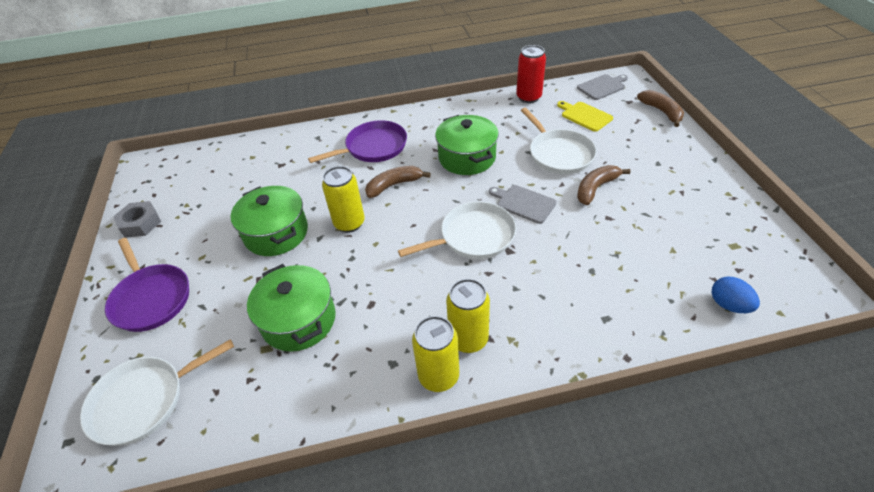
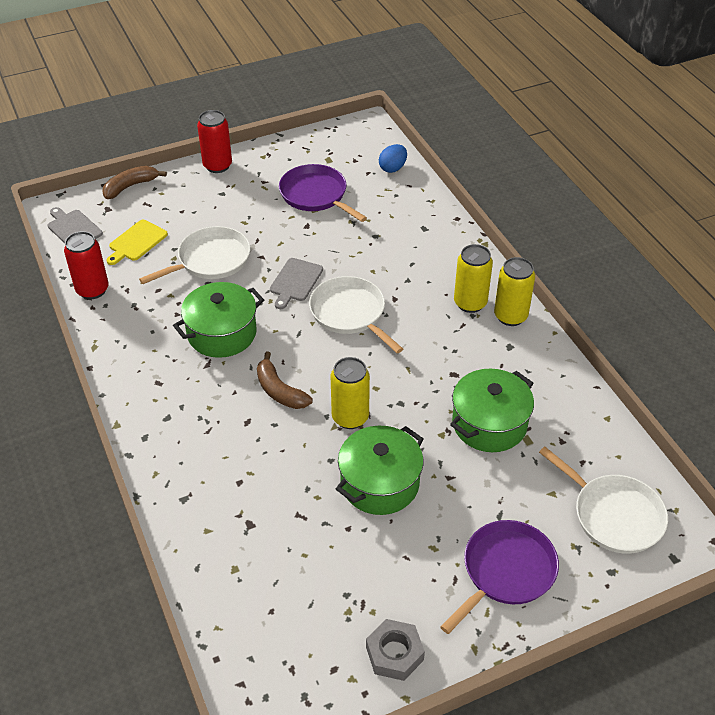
camera: 105 degrees left, 0 degrees up
(373, 147) = (205, 427): purple pan -> purple pan (316, 195)
(595, 188) = (265, 233): brown banana -> none
(704, 161) = (217, 166): none -> red can

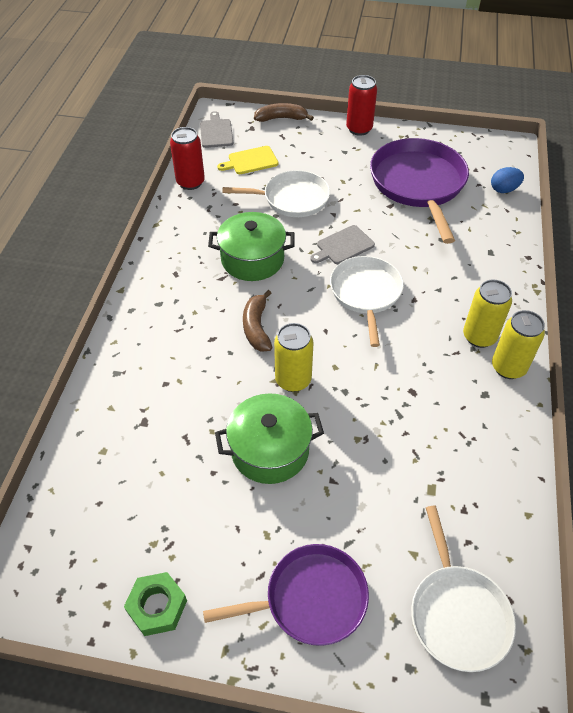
camera: 35 degrees right, 5 degrees up
(316, 195) = (418, 184): purple pan -> purple pan, size x1.53
(394, 653) = (157, 606): grey nut -> green nut
(489, 424) = (408, 454): green pot -> none

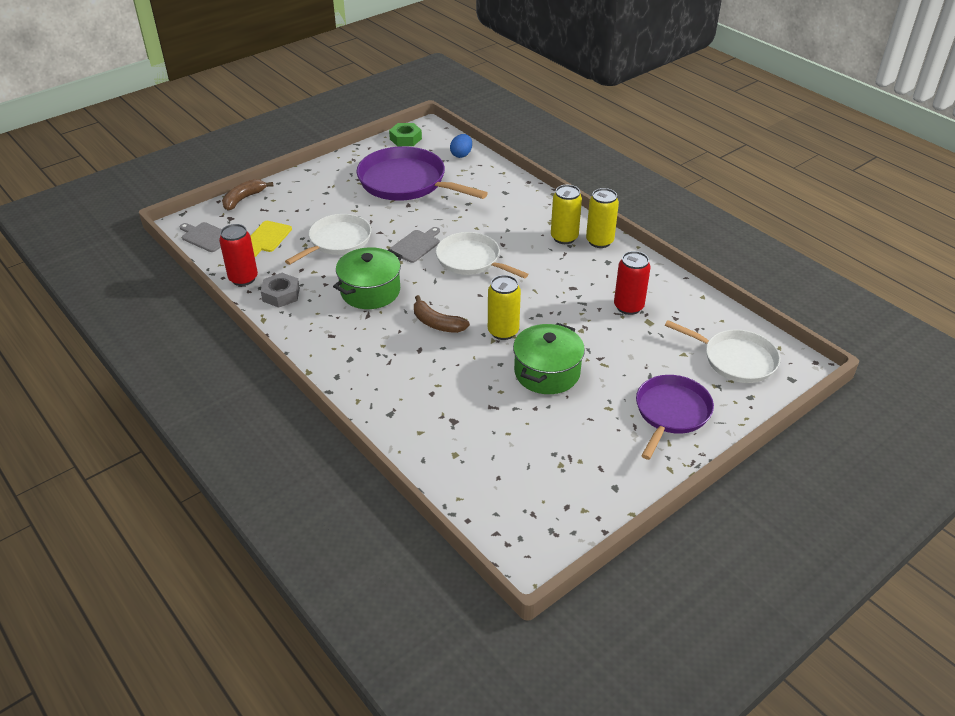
camera: 50 degrees left, 10 degrees down
(157, 606) = (610, 485): green nut -> green nut (405, 139)
(194, 214) = (281, 294): none -> grey nut
(343, 246) = (416, 245): grey cutting board -> grey cutting board turned 150 degrees counterclockwise
(359, 129) = (313, 173): red can -> red can (628, 307)

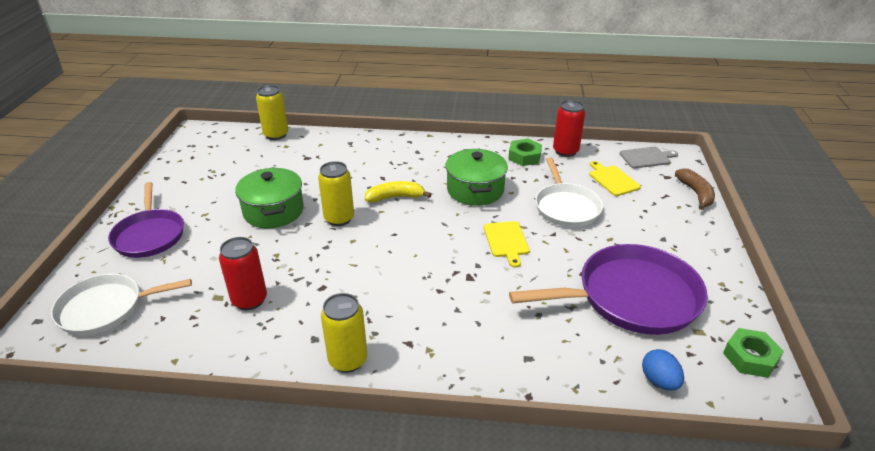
camera: 135 degrees right, 5 degrees down
(281, 294) = (524, 156): grey nut -> green nut
(416, 245) = (506, 241): grey cutting board -> yellow cutting board
(437, 323) = (395, 197): brown banana -> yellow banana
(471, 260) = (443, 257): white pan -> none
(564, 237) = (390, 339): yellow can -> yellow can (276, 135)

